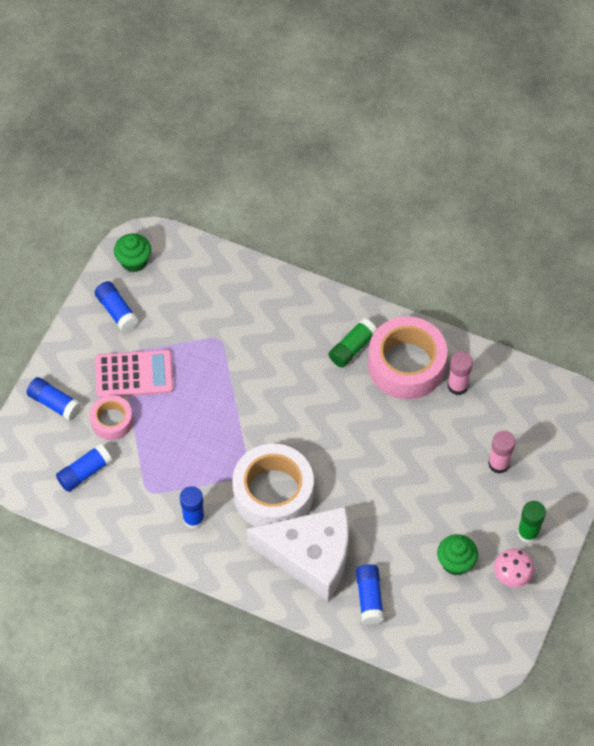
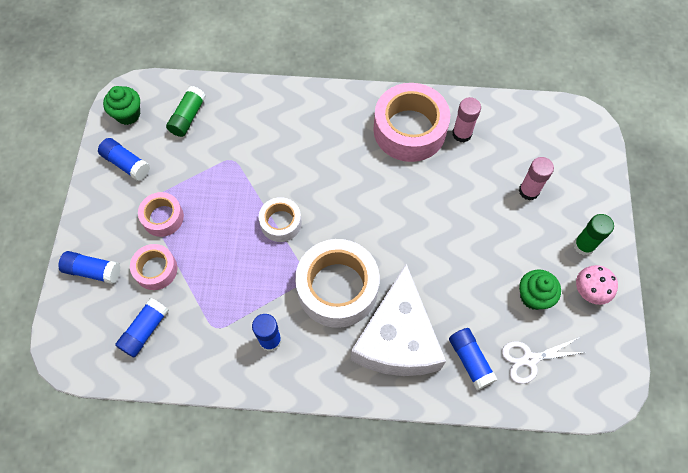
camera: 20 degrees left, 5 degrees up
(134, 374) = (163, 217): pink calculator -> pink tape
(243, 415) = (281, 223): none -> white tape
(310, 556) = (397, 338): white cheese -> white cheese turned 105 degrees clockwise
(352, 348) = (356, 130): green glue stick -> green glue stick (188, 117)
(425, 616) = (529, 359): none -> white scissors

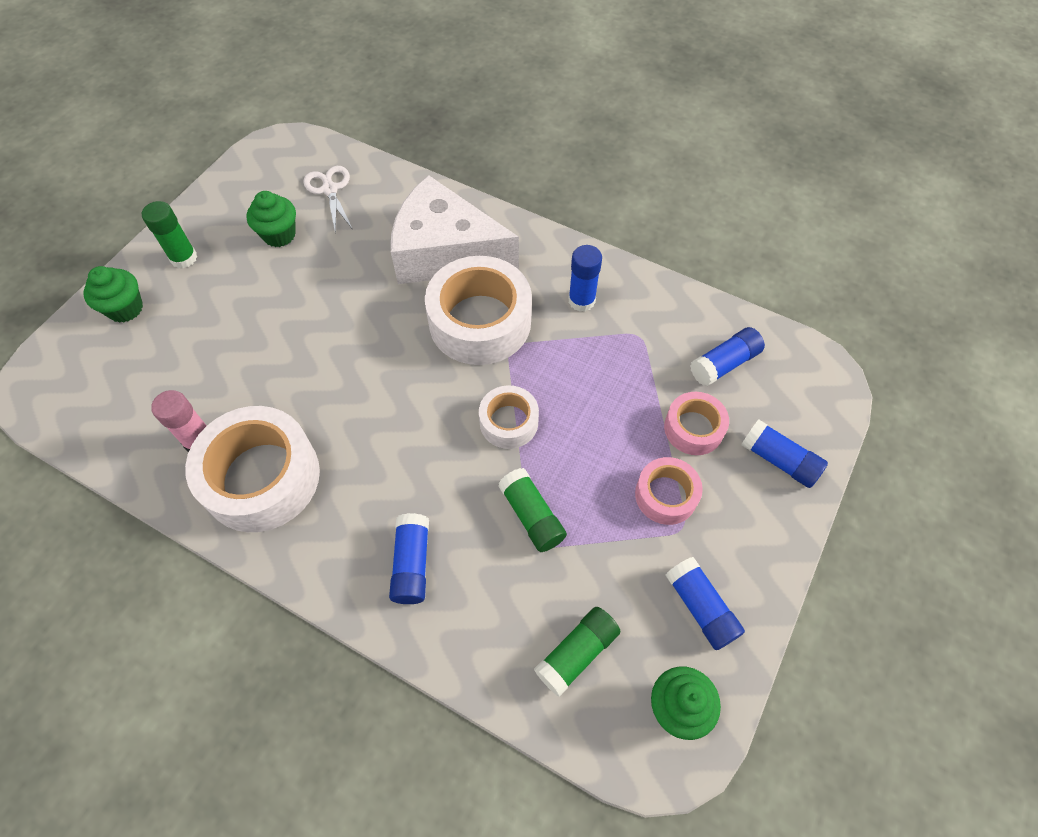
camera: 155 degrees left, 5 degrees down
(241, 173) = (531, 516): none -> green glue stick
(397, 338) = (445, 252): white cheese -> white cheese turned 105 degrees counterclockwise
(409, 130) = (261, 477): pink tape -> white tape
(470, 360) = (386, 209): blue glue stick -> blue glue stick (411, 564)
(529, 191) = (185, 335): pink glue stick -> none
(529, 359) = (330, 190): white scissors -> white scissors turned 120 degrees counterclockwise
(584, 191) = (125, 308): none -> green cupcake
(589, 291) = (221, 218): pink mushroom -> none

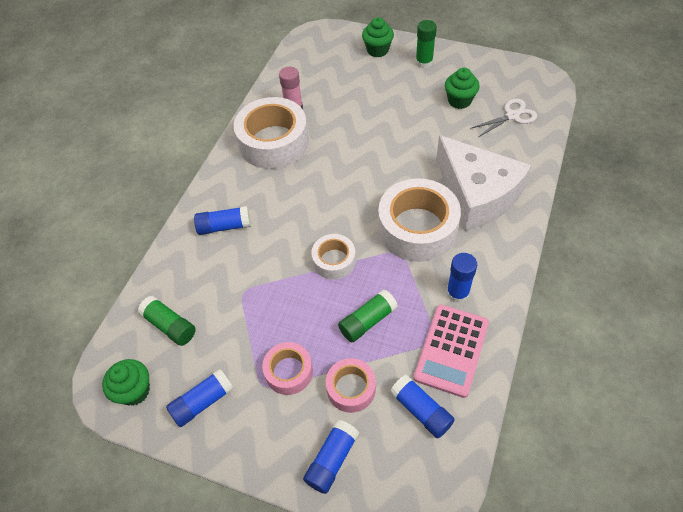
camera: 85 degrees right, 5 degrees down
(445, 252) = (477, 195): white cheese -> white cheese turned 135 degrees clockwise
(531, 516) = (263, 286): green glue stick -> green glue stick (367, 321)
(654, 321) = (451, 350): none -> pink calculator

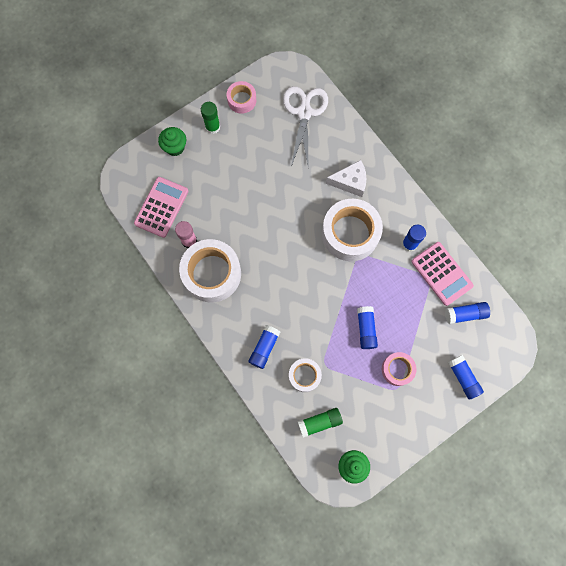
camera: 60 degrees left, 20 degrees up
(202, 402) = (385, 429): blue glue stick -> blue glue stick (366, 329)
(310, 73) = (161, 207): none -> pink calculator
(334, 261) = (339, 297): white tape -> white tape (304, 375)
(351, 388) = (429, 342): pink tape -> pink tape (242, 100)
(367, 321) = (394, 305): green glue stick -> none
(459, 101) = (266, 133): green cupcake -> none
(477, 195) = (350, 182): white cheese -> white cheese, size x0.56
(512, 116) = (304, 113): white scissors -> white scissors, size x1.64

